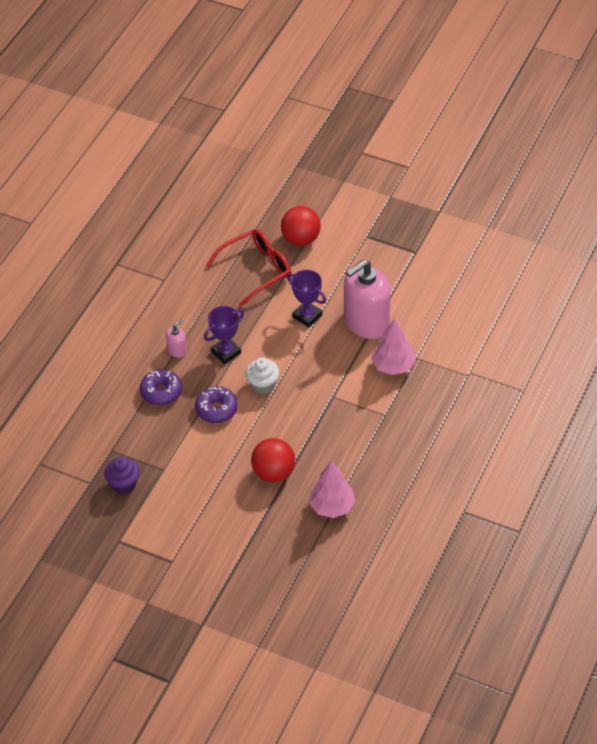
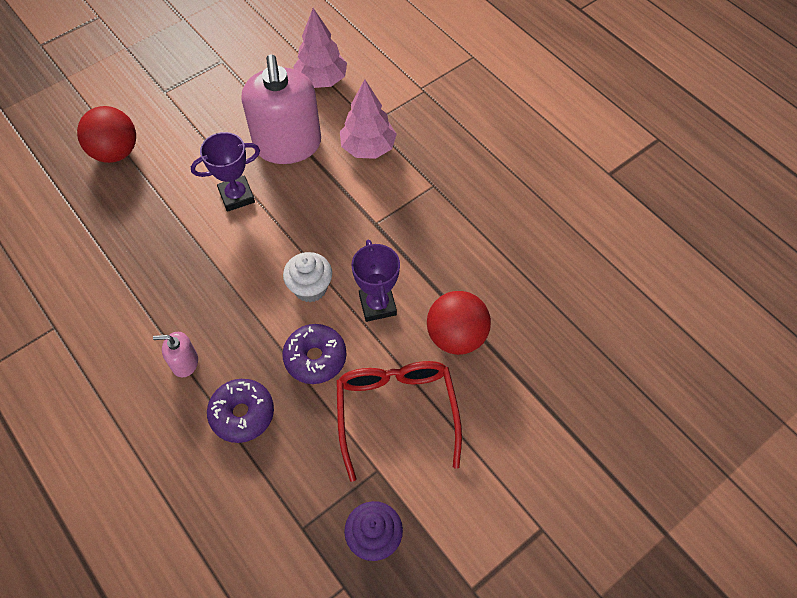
camera: 65 degrees left, 10 degrees up
(177, 350) = (185, 362): pink soap dispenser -> pink soap dispenser turned 75 degrees counterclockwise
(226, 352) = (230, 306): purple trophy -> purple trophy (377, 305)
(256, 270) = (124, 217): red glasses -> red glasses (396, 412)
(332, 506) = (541, 296): pink tree -> pink tree (321, 80)

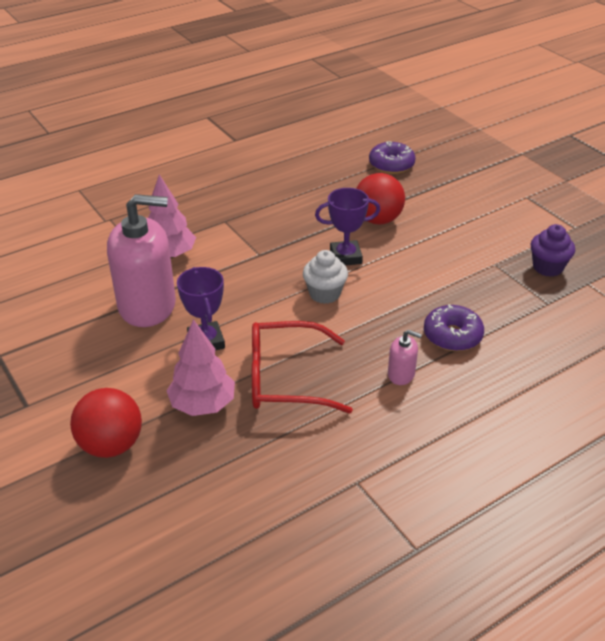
camera: 85 degrees left, 20 degrees down
(185, 362) = (401, 374): pink soap dispenser -> pink soap dispenser turned 75 degrees counterclockwise
(315, 358) = (396, 292): purple donut -> purple donut (391, 165)
(321, 80) = (66, 281): pink tree -> pink tree (203, 404)
(396, 412) = (445, 252): red glasses -> red glasses (285, 379)

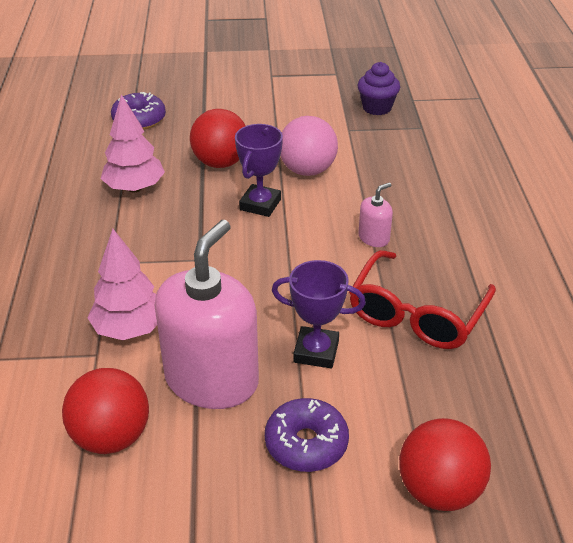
camera: 60 degrees left, 0 degrees up
(75, 286) = (111, 437): none -> red ball
(203, 404) = (418, 389): pink tree -> pink tree (135, 188)
(324, 294) = (307, 240): white cupcake -> none
(401, 374) = (459, 239): pink soap dispenser -> pink soap dispenser (374, 238)
(412, 263) = (307, 170): none -> pink ball
(452, 336) = (427, 191): purple donut -> purple donut (306, 443)

